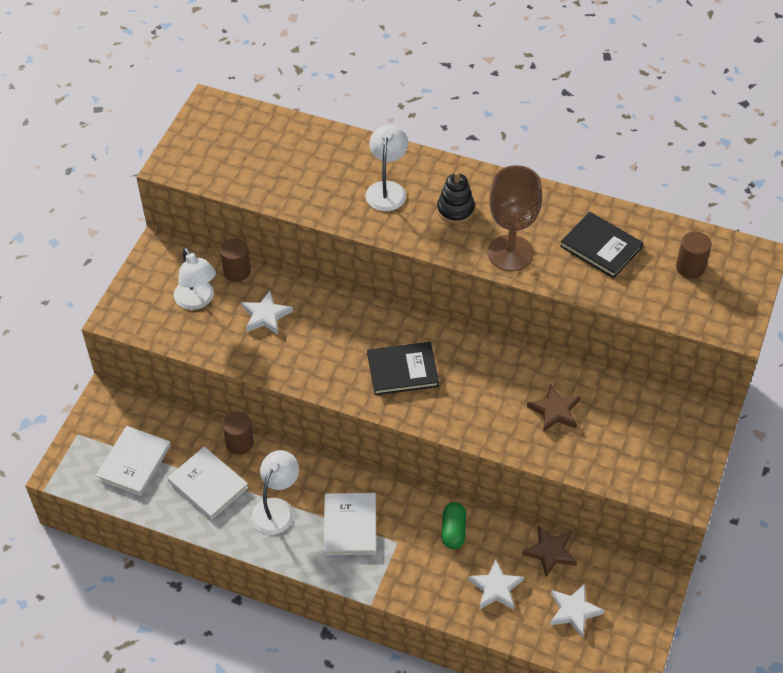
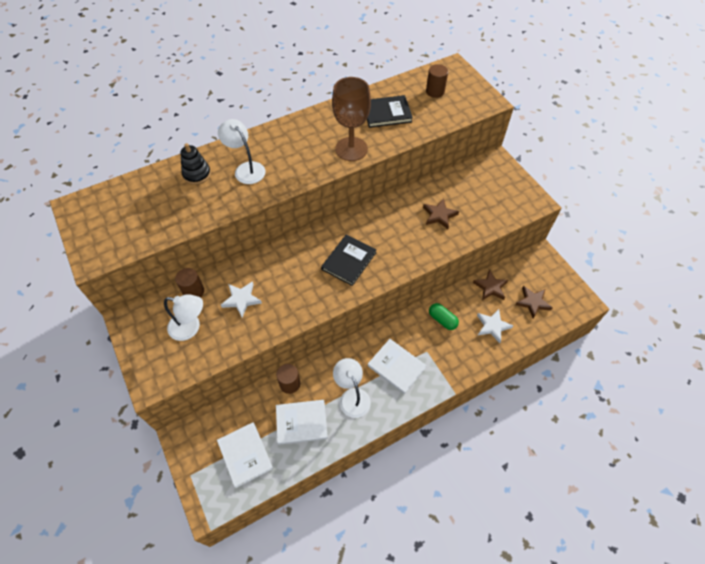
camera: 50 degrees left, 5 degrees up
(455, 210) = (296, 151): black stacking toy -> black stacking toy (197, 174)
(574, 611) = (532, 302): white star -> brown star

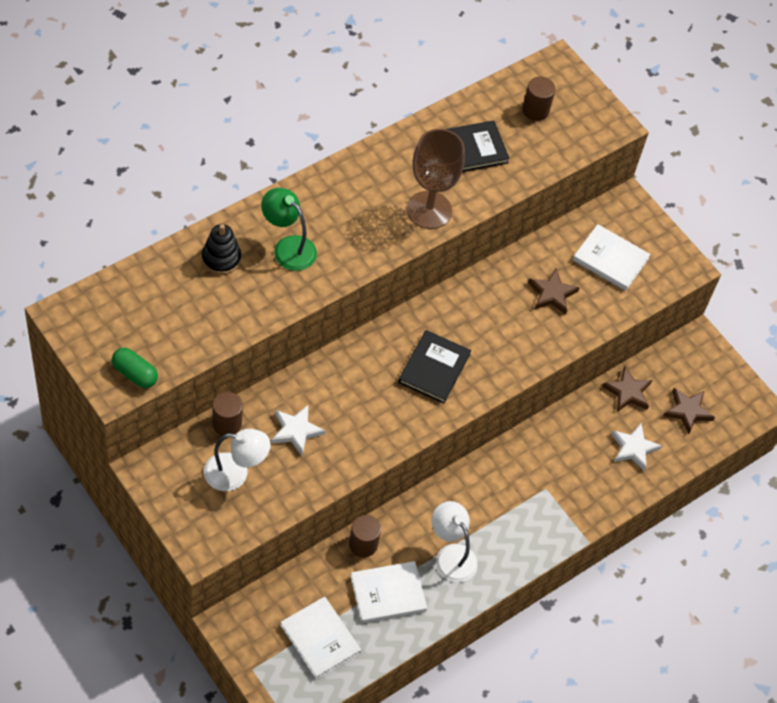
camera: 15 degrees left, 0 degrees up
(246, 169) = (288, 247): white lamp -> green lamp
(396, 366) = (506, 512): white book -> white book (610, 259)
(442, 320) = (563, 443): green capsule -> green capsule (135, 374)

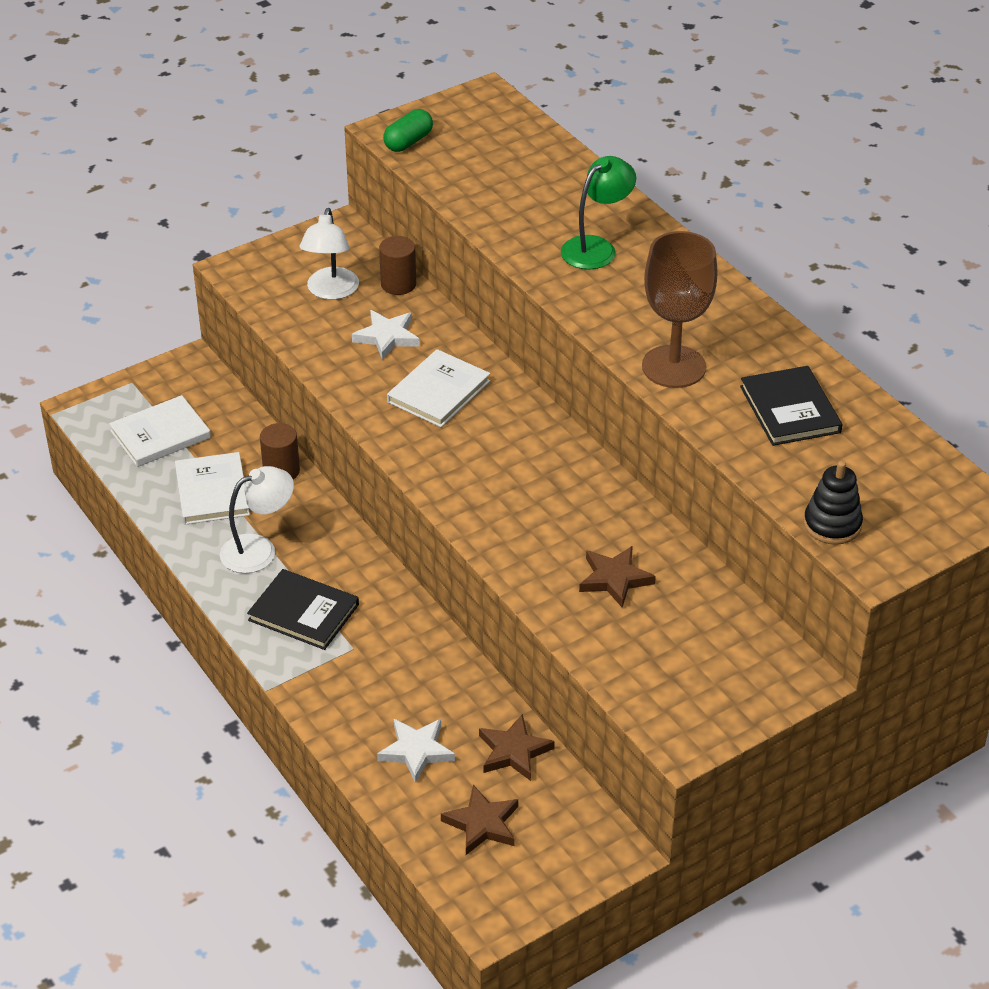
camera: 100 degrees right, 15 degrees down
(221, 258) = (573, 197): black stacking toy -> black stacking toy (832, 524)
(434, 368) = (481, 456): black book -> black book (303, 612)
(535, 110) = (881, 479): brown cylinder -> none
(610, 259) = (686, 649): white book -> white book (439, 391)

